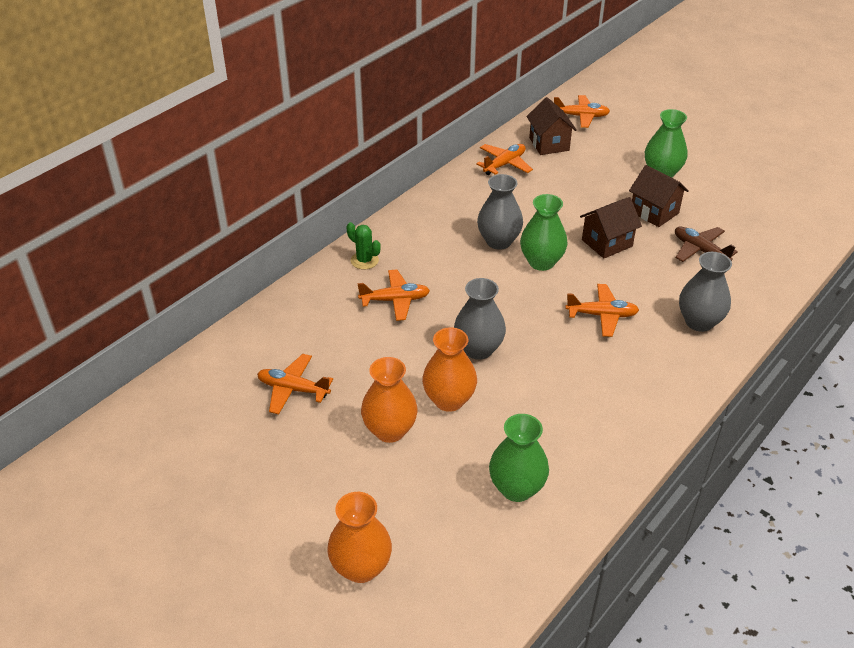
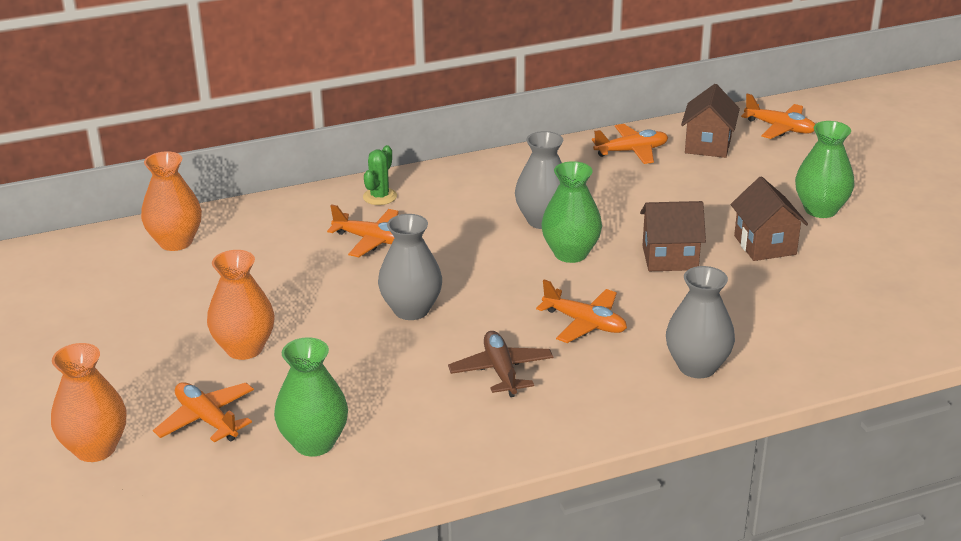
camera: 30 degrees right, 10 degrees down
(293, 389) = (192, 283): orange plane -> orange plane (207, 419)
(364, 260) = (380, 197): green cactus -> green cactus turned 45 degrees clockwise
(449, 400) = (331, 343): orange vase -> orange vase (175, 242)
(700, 250) = (781, 299): brown plane -> brown plane (501, 371)

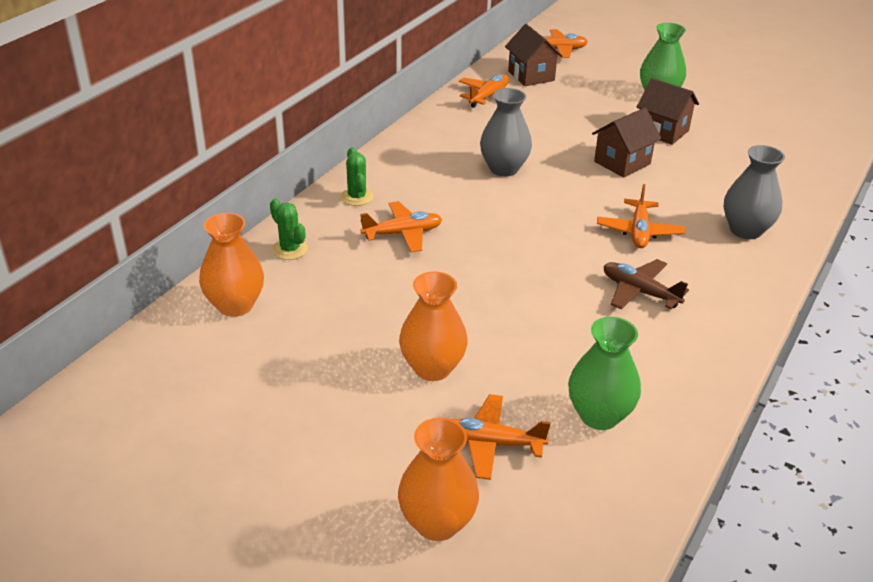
camera: 40 degrees left, 5 degrees up
(270, 217) = (290, 249): none -> green cactus
(411, 310) = (512, 275): grey vase -> none
(570, 253) = (557, 185): green vase -> none
(584, 323) = (639, 231): orange plane -> orange plane turned 105 degrees clockwise

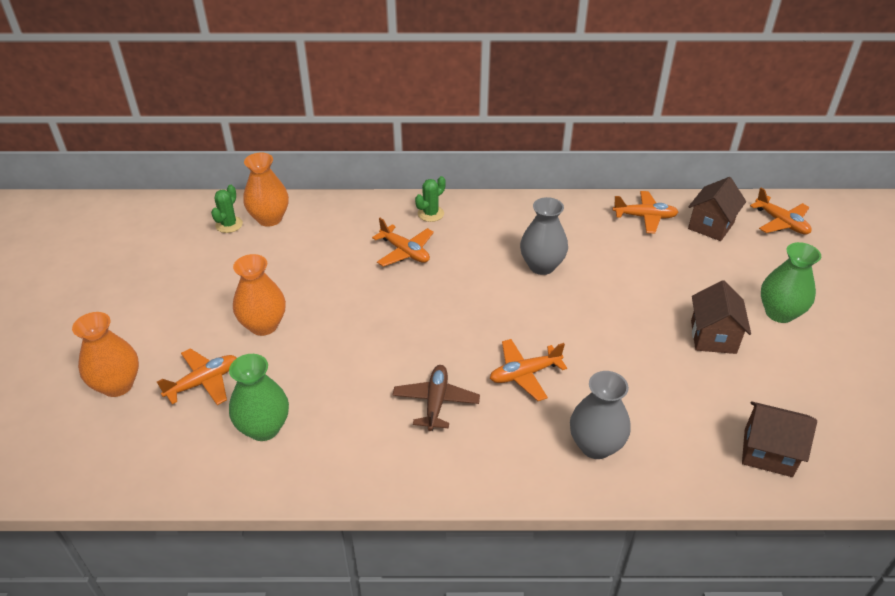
camera: 60 degrees right, 5 degrees up
(290, 249) = (344, 213): green cactus -> green cactus (229, 225)
(491, 443) = (203, 382): orange plane -> orange plane turned 75 degrees clockwise
(622, 163) = (626, 328): brown house -> brown house (768, 452)

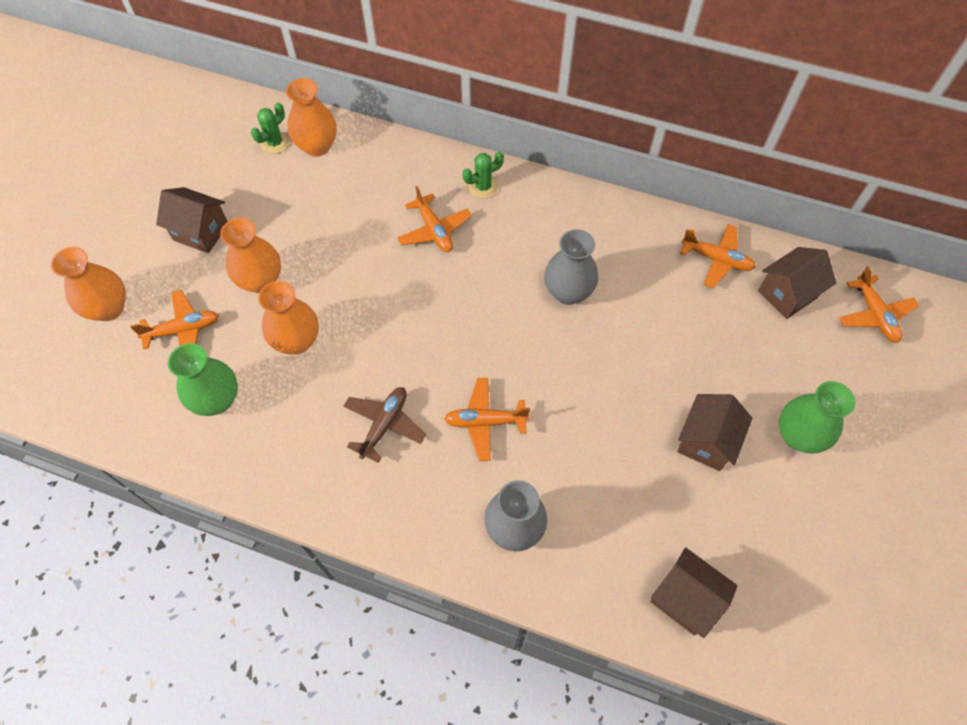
camera: 20 degrees right, 20 degrees up
(187, 304) = (201, 232): none -> brown house
(320, 361) = (297, 341): none -> orange vase

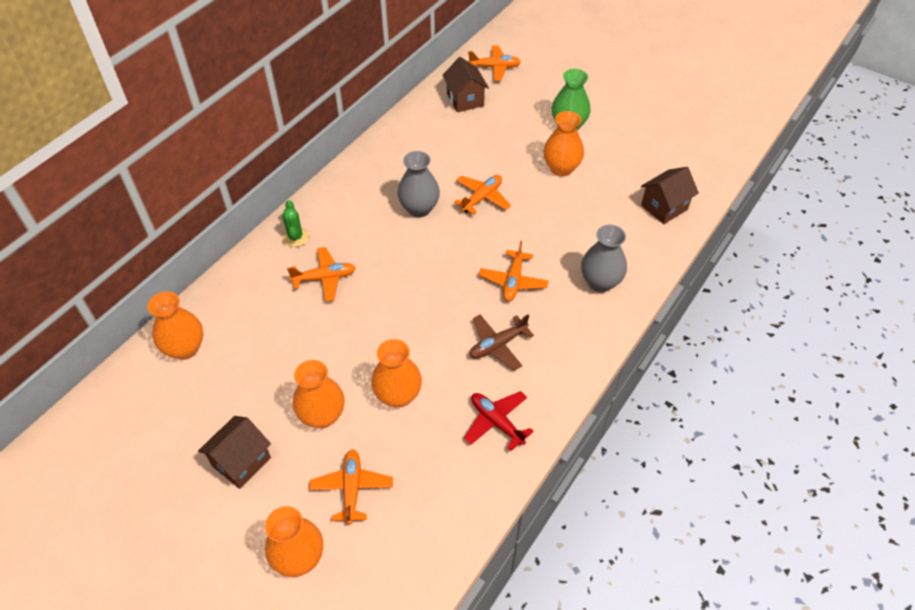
camera: 75 degrees left, 10 degrees down
(217, 400) = (437, 466): green vase -> none
(275, 143) = (161, 383): green cactus -> none
(279, 446) = (496, 422): none -> red plane
(384, 425) = (498, 345): brown plane -> brown plane turned 75 degrees counterclockwise
(706, 441) = (561, 168): brown house -> orange vase
(716, 259) = (424, 124): orange plane -> orange plane (482, 198)

